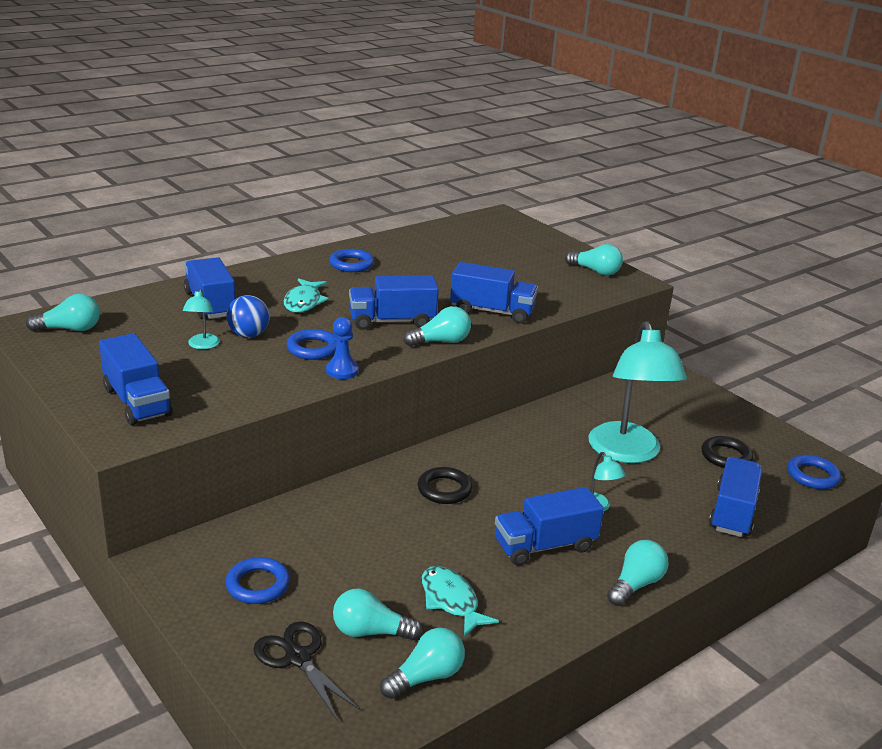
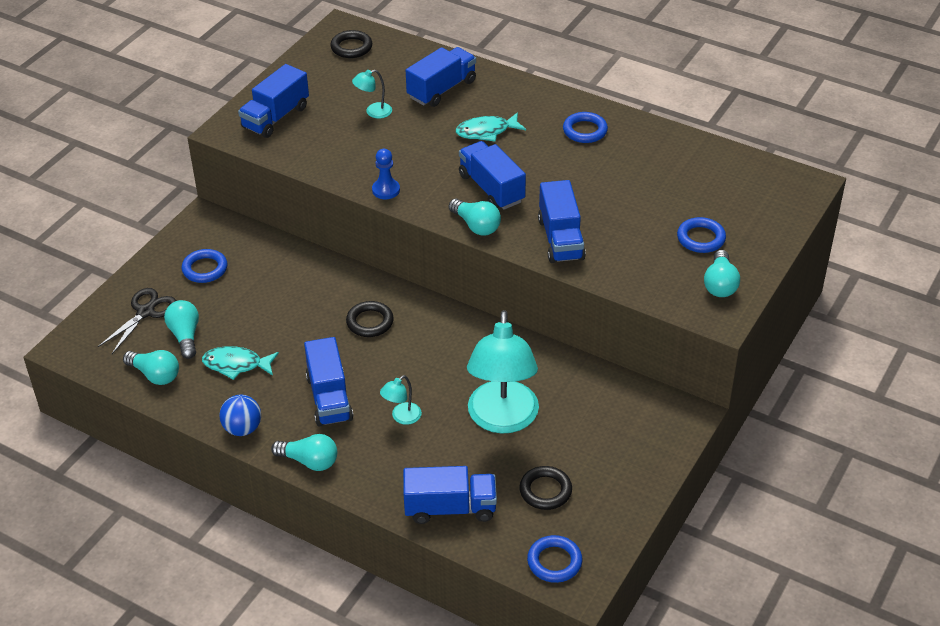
camera: 70 degrees right, 15 degrees up
(70, 329) = (351, 47): turquoise light bulb -> black ring
(248, 335) = (407, 126): blue ball -> blue ball (242, 428)
(313, 348) = (410, 164): blue ring -> blue ring (701, 238)
(451, 601) = (236, 365): turquoise fish -> turquoise fish turned 120 degrees counterclockwise
(545, 546) = (329, 398): blue truck -> blue truck turned 150 degrees counterclockwise
(627, 453) = (502, 419): turquoise lamp -> turquoise lamp turned 60 degrees counterclockwise

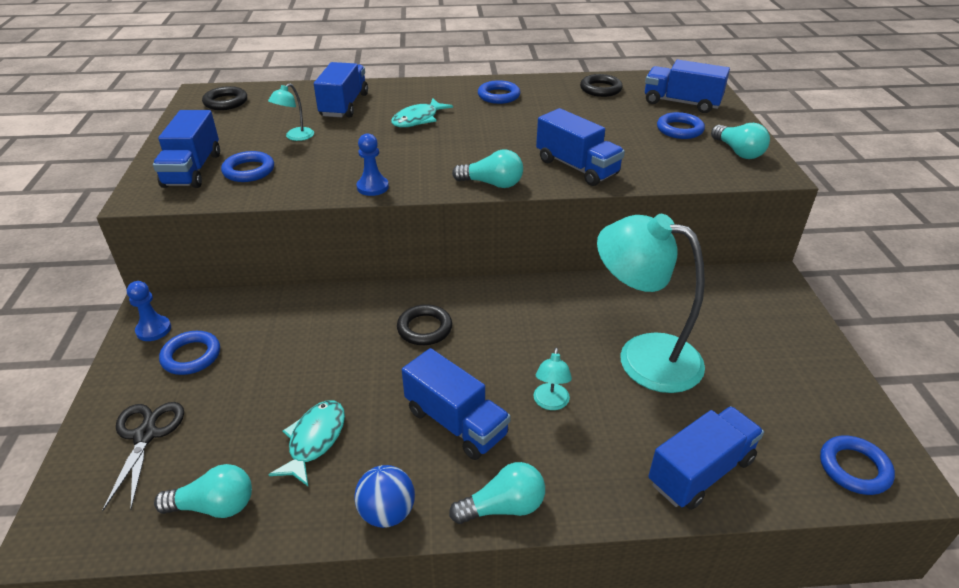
camera: 35 degrees left, 5 degrees down
(185, 336) = (221, 438): turquoise light bulb -> none
(195, 236) = (153, 329): none -> blue pawn
(236, 365) = (314, 440): turquoise fish -> turquoise fish turned 135 degrees clockwise
(313, 135) = (249, 171): none -> blue ring
(491, 188) = (471, 154): blue truck -> blue truck (681, 103)
(502, 419) = (643, 356): turquoise lamp -> turquoise lamp turned 150 degrees clockwise
(545, 491) = (758, 401): black ring -> black ring (600, 89)

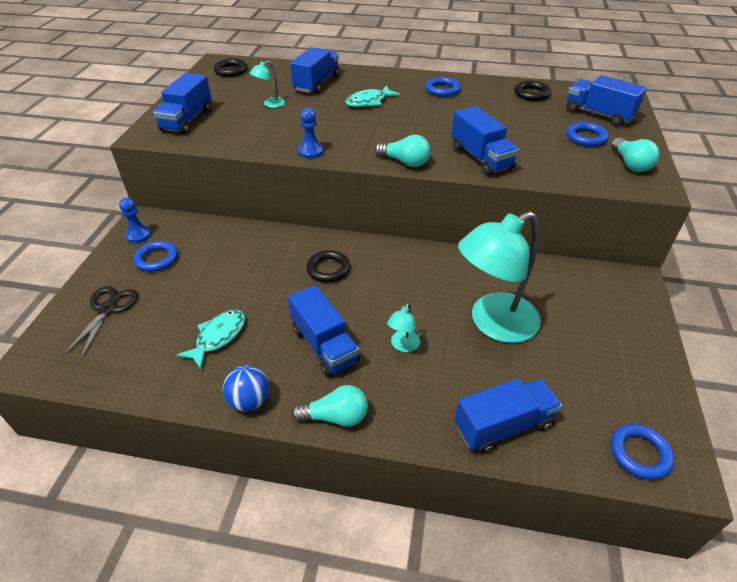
camera: 15 degrees right, 5 degrees up
(214, 506) = (135, 368): turquoise light bulb -> none
(249, 171) = (226, 126): blue ring -> none
(643, 356) = (493, 323): turquoise lamp -> turquoise lamp turned 75 degrees counterclockwise

